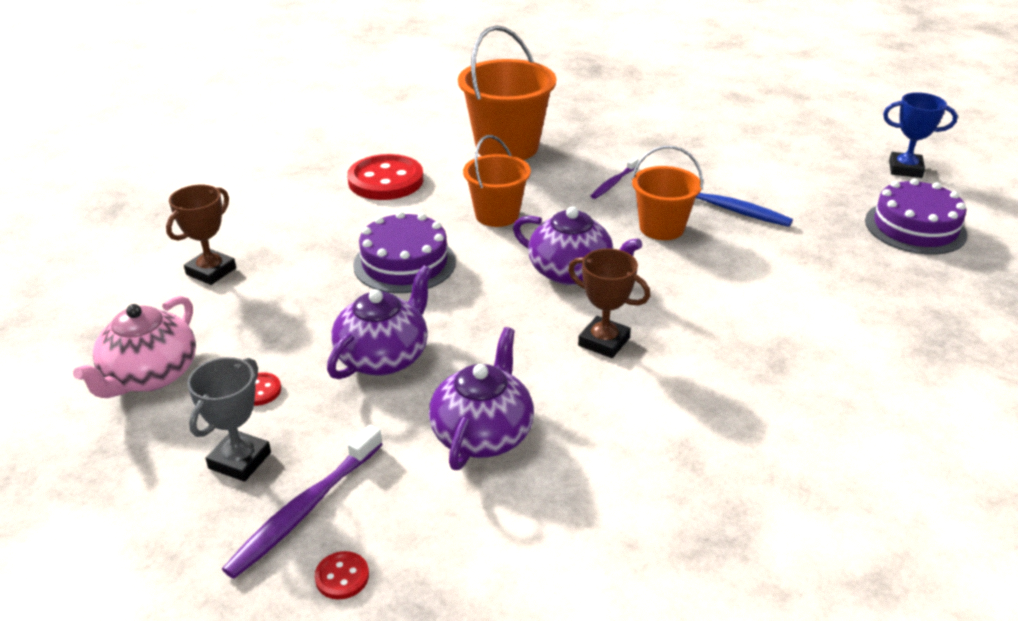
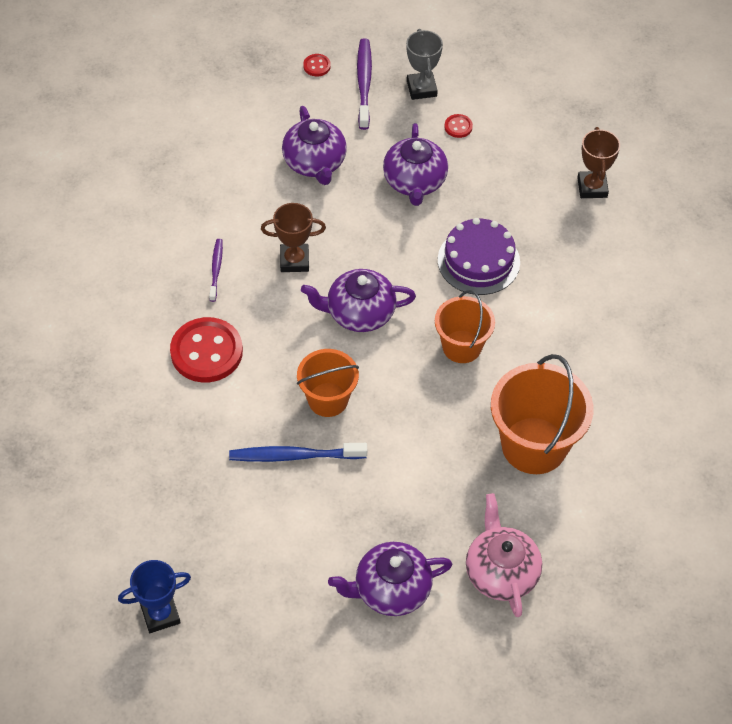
camera: 145 degrees right, 20 degrees up
(150, 376) = (526, 105): pink teapot -> pink teapot (501, 572)
(386, 180) = (584, 341): red button -> red button (206, 352)
(613, 183) = (404, 441): purple toothbrush -> purple toothbrush (216, 269)
(698, 125) = (391, 590): none -> purple teapot
(915, 227) = (127, 513): purple cake -> none

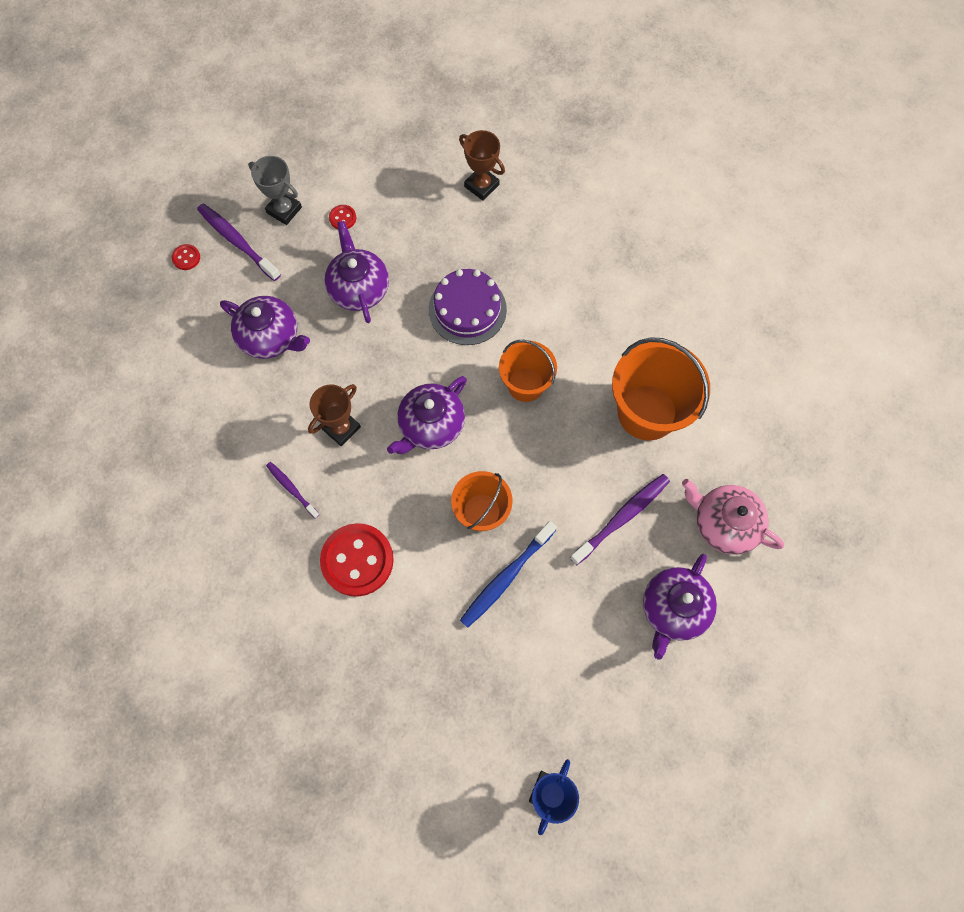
camera: 45 degrees left, 15 degrees up
(414, 182) = (359, 288): purple teapot -> purple teapot turned 150 degrees counterclockwise
(426, 496) = (622, 517): none -> purple toothbrush

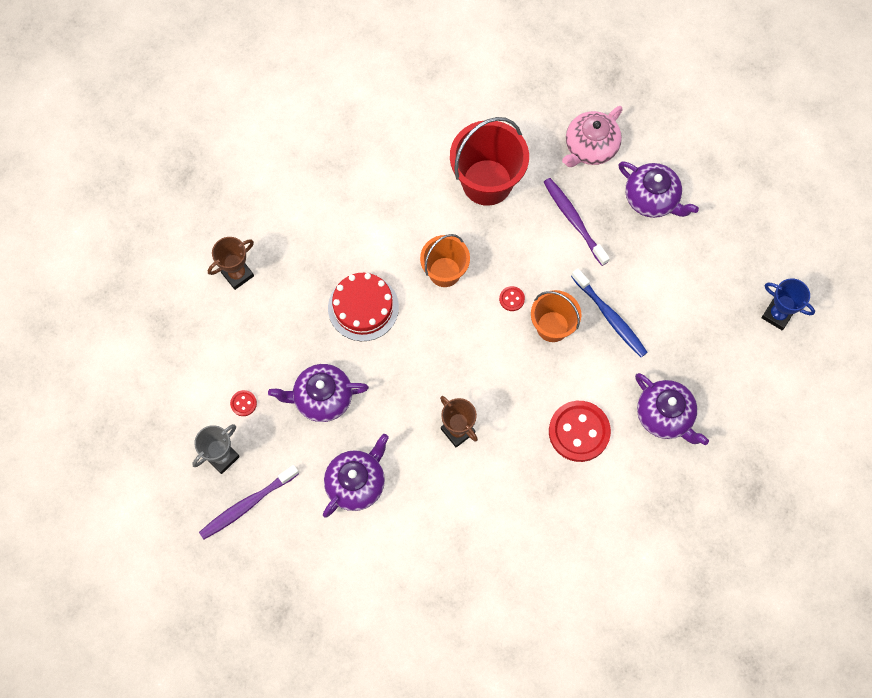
camera: 80 degrees left, 0 degrees up
(186, 258) = (254, 555): red button -> red button (511, 299)
(291, 489) = (507, 479): purple toothbrush -> none
(431, 425) = (468, 355): purple teapot -> purple teapot (665, 415)
(467, 309) = (363, 307): purple cake -> red cake
(647, 412) = (487, 182): orange bucket -> red bucket

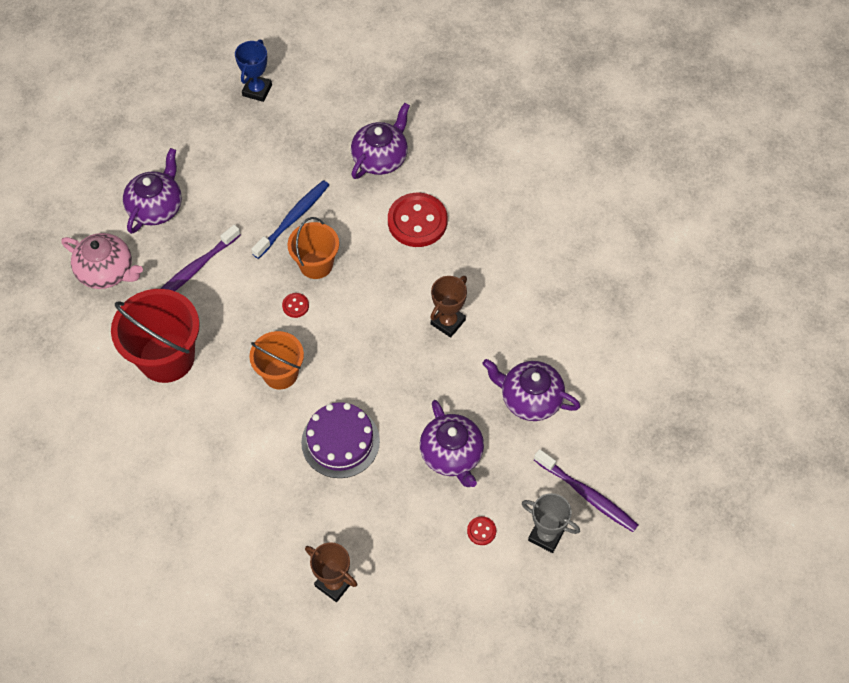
camera: 105 degrees left, 10 degrees down
(363, 307) = (340, 441): red cake -> purple cake

